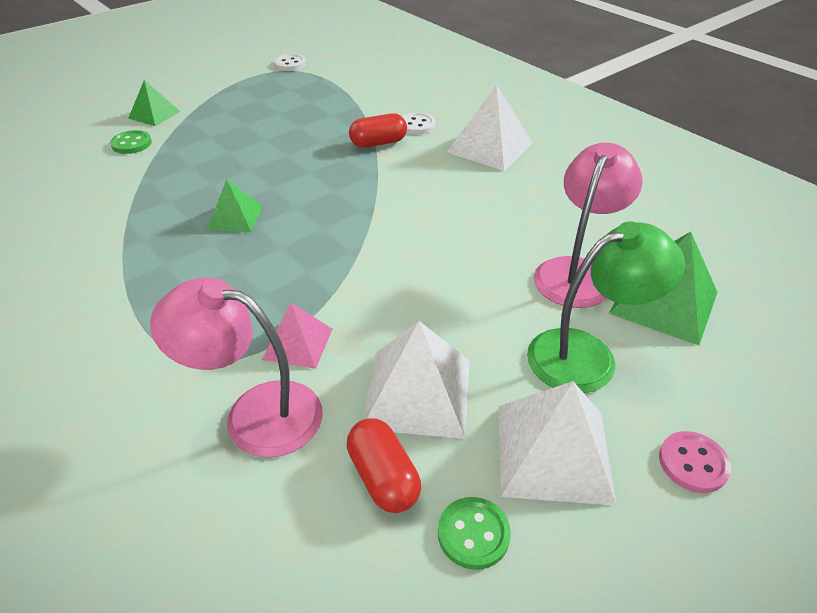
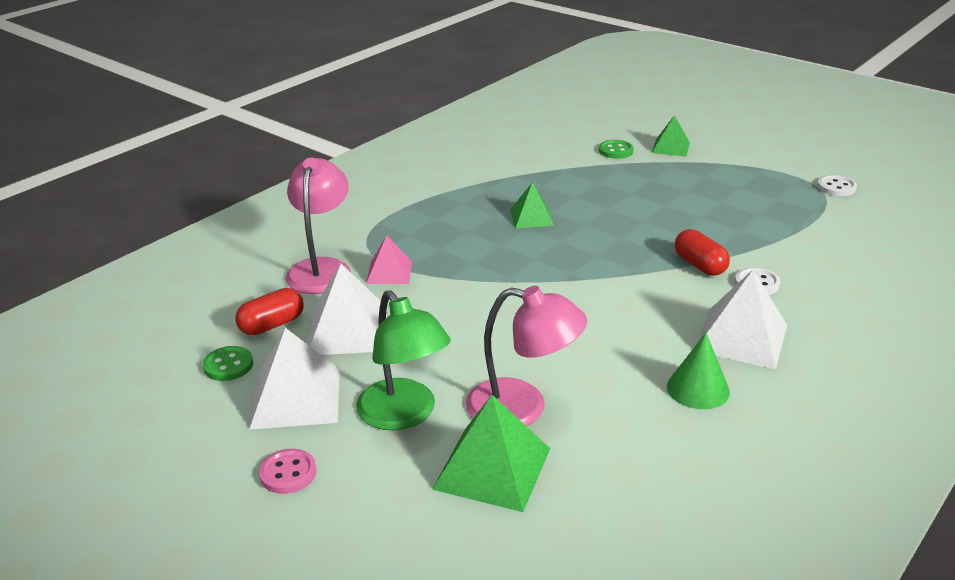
camera: 80 degrees right, 10 degrees down
(555, 179) = (698, 389): none -> green cone

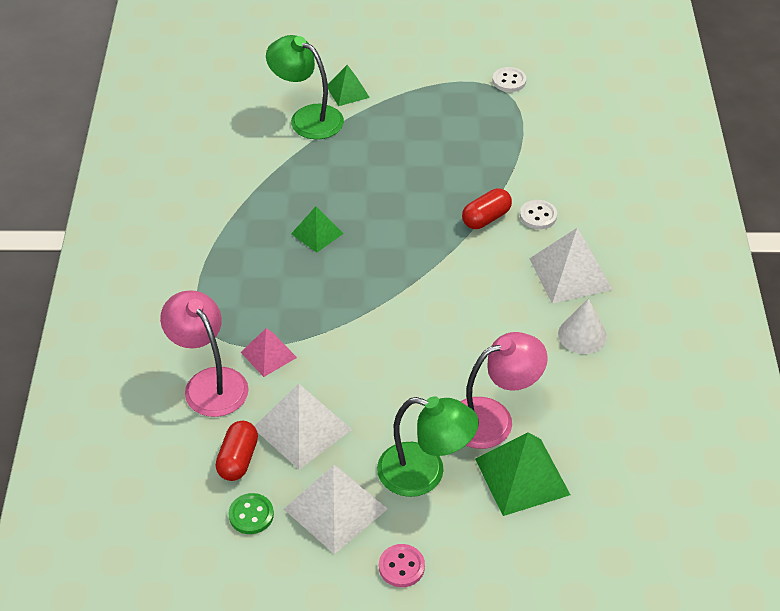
camera: 40 degrees left, 15 degrees up
(615, 151) = (307, 118): green button -> green lamp
(698, 389) = (582, 335): green cone -> white cone
(699, 265) = (486, 218): red capsule -> red capsule turned 60 degrees counterclockwise

